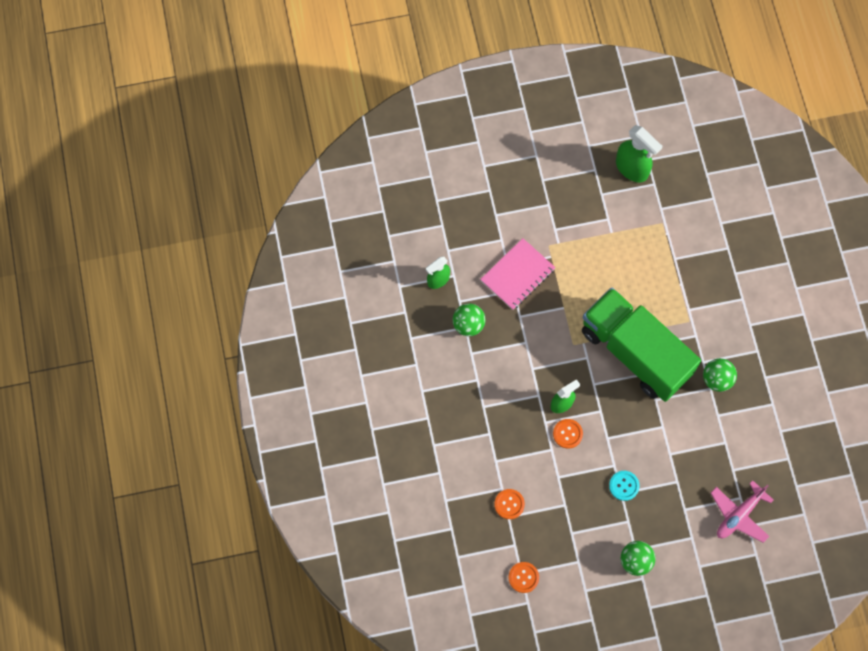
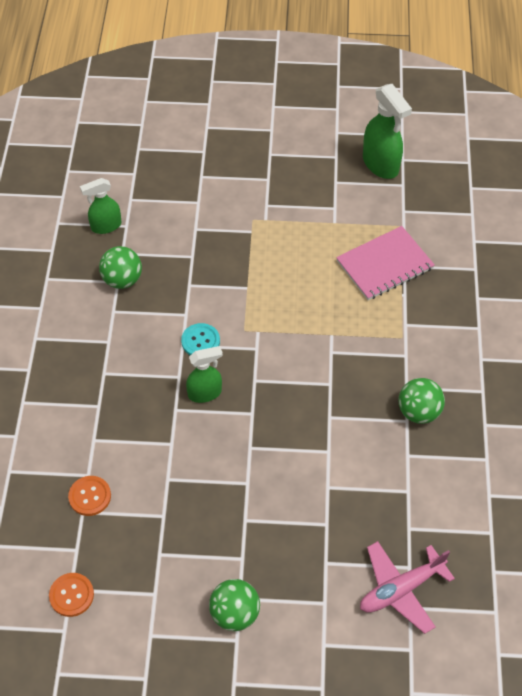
camera: 15 degrees right, 15 degrees down
(517, 275) = (203, 241): pink notebook -> pink notebook (384, 265)
(567, 434) = (199, 430): orange button -> none
(624, 486) = (252, 511): turquoise button -> turquoise button (200, 341)
(635, 352) = (320, 356): green truck -> none

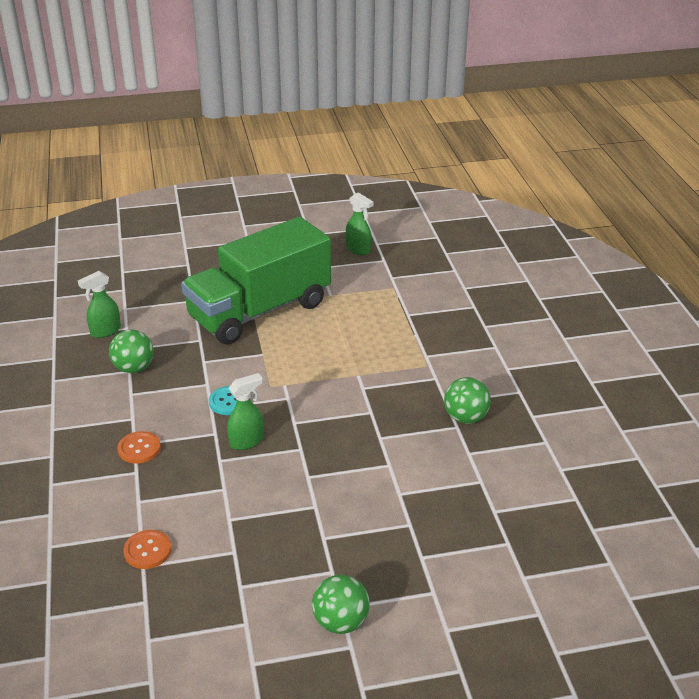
camera: 15 degrees left, 20 degrees down
(71, 595) = (151, 645): orange button -> orange button (139, 449)
(258, 230) = (259, 311): none -> green truck
(381, 165) = (358, 249): green spray bottle -> green spray bottle, size x0.64
(384, 265) = (389, 316): pink notebook -> none
(401, 589) = (507, 563): pink plane -> none

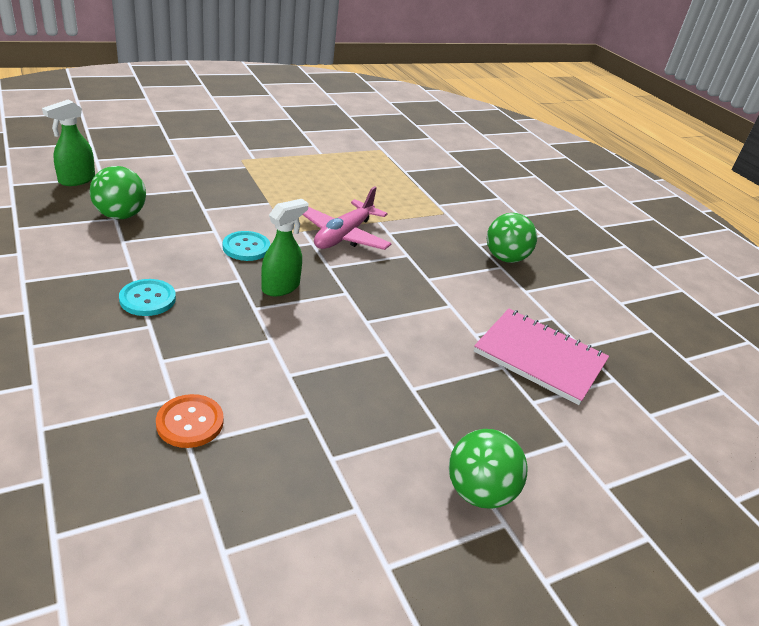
camera: 20 degrees left, 0 degrees up
(139, 449) = (147, 299): orange button -> turquoise button
(259, 311) = (252, 165): green truck -> none
(319, 390) = (344, 235): none -> pink plane
(358, 249) = (333, 119): green spray bottle -> none
(448, 518) = (540, 357): none -> pink notebook

